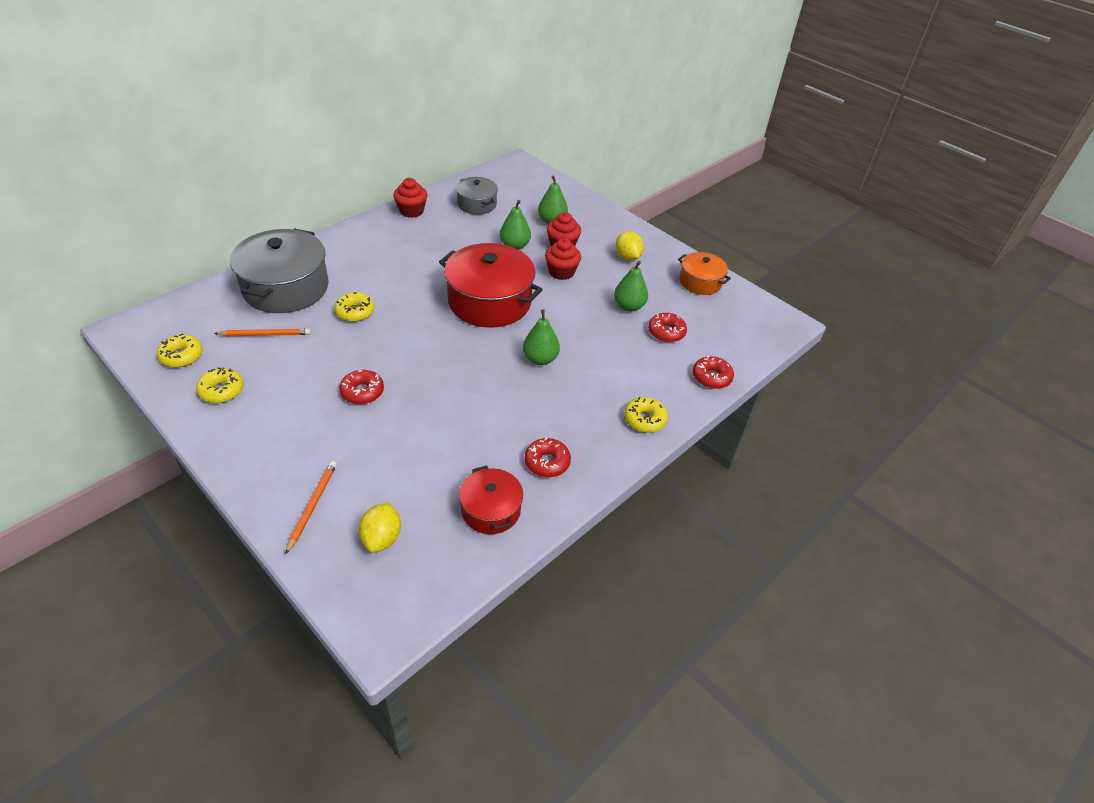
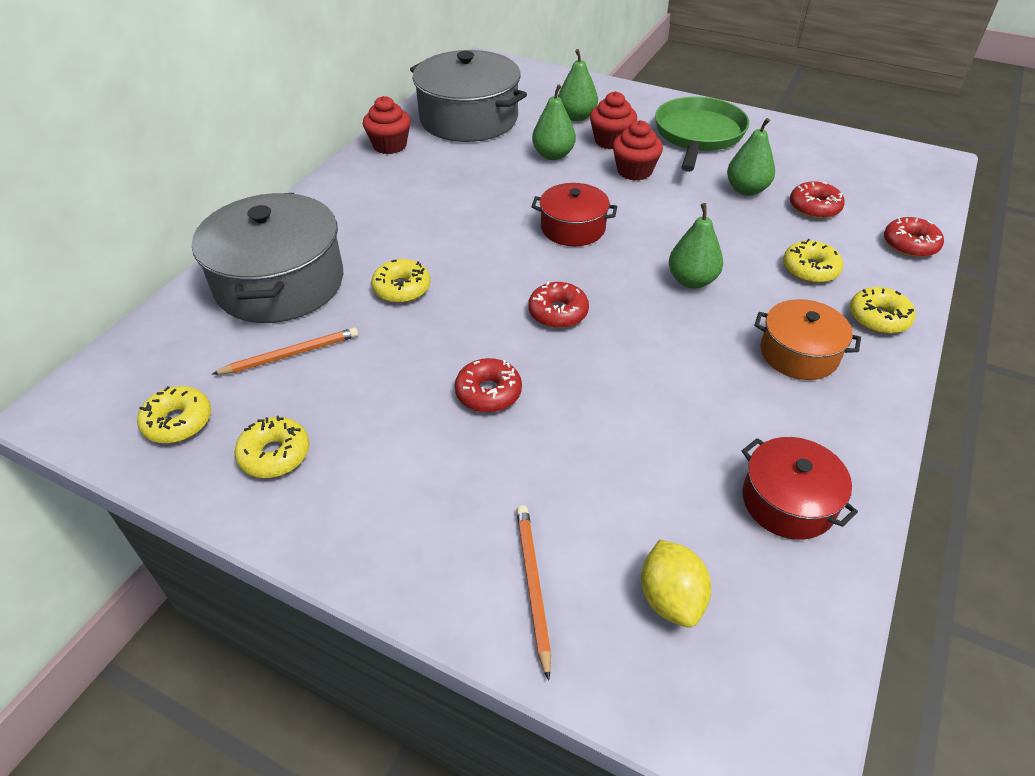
camera: 15 degrees left, 0 degrees up
(477, 204) = (468, 119): grey pot -> grey pot, size x1.83
(490, 301) = (573, 228): red pot -> red pot, size x0.55
(547, 462) = (807, 411): red donut -> red donut (558, 312)
(626, 374) = (810, 269): none -> yellow donut
(627, 257) = (698, 135): yellow lemon -> green pan
(700, 282) = (803, 142): orange pot -> orange pot (799, 353)

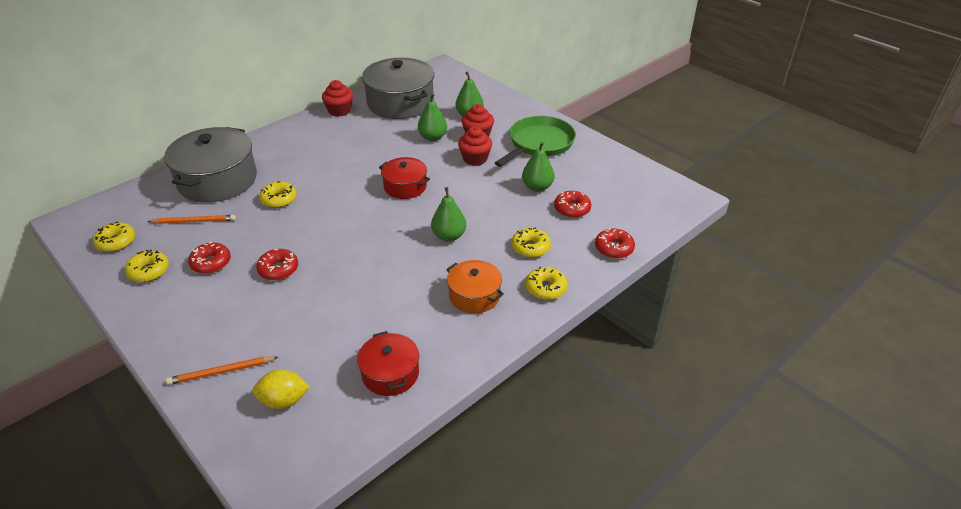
camera: 20 degrees right, 5 degrees down
(532, 585) = (221, 372): orange pencil -> orange pencil turned 120 degrees counterclockwise
(558, 312) = (353, 235): red donut -> red donut (211, 263)
(671, 598) = (284, 401): yellow lemon -> yellow lemon turned 75 degrees clockwise

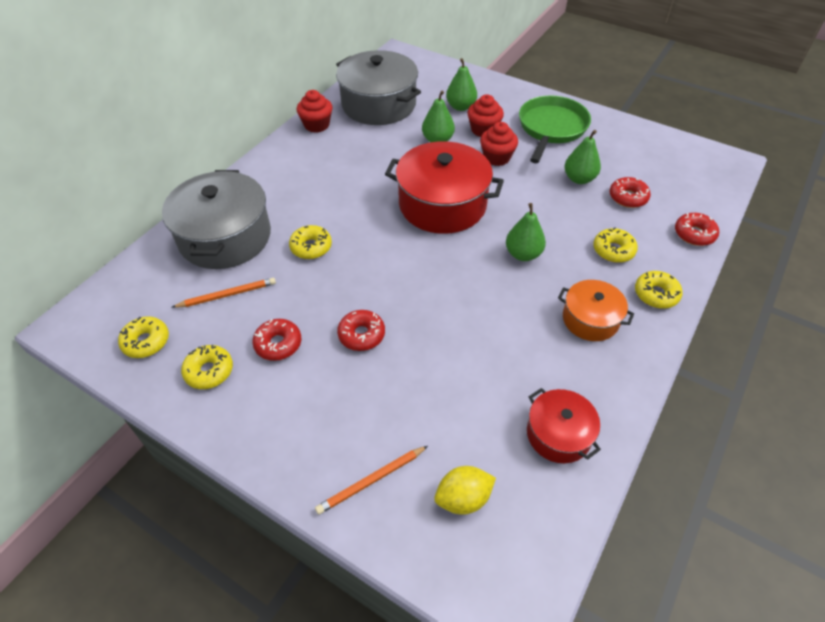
camera: 15 degrees left, 10 degrees up
(405, 186) = (442, 204): red pot -> red pot, size x1.83

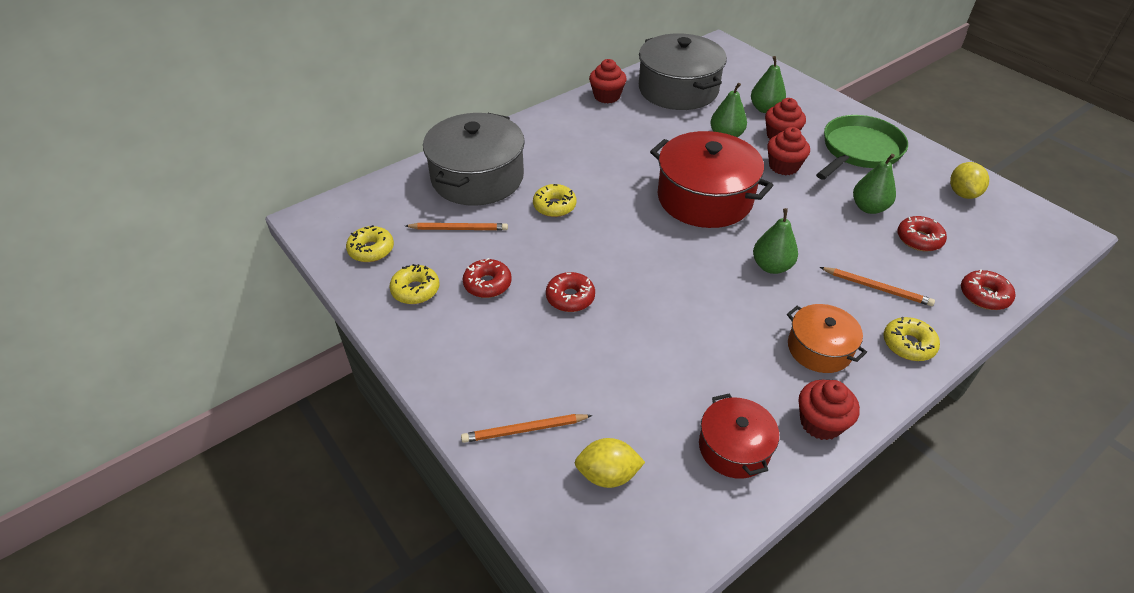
camera: 20 degrees right, 5 degrees down
(613, 250) = (877, 288): yellow donut -> orange pencil
(617, 387) = (820, 423): none -> red cupcake
(644, 148) = (962, 193): none -> yellow lemon

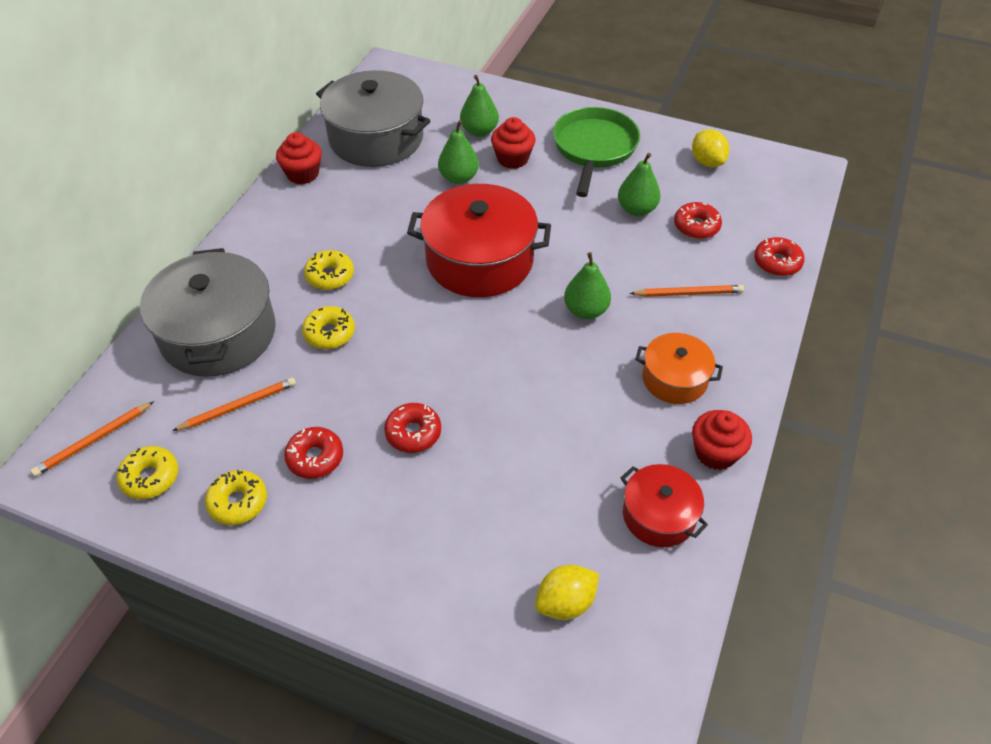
camera: 30 degrees left, 5 degrees up
(524, 430) = (458, 600): orange pencil -> orange pencil (93, 441)
(783, 166) = (535, 193): red cupcake -> none
(908, 344) = (743, 340): yellow donut -> yellow donut (330, 276)

